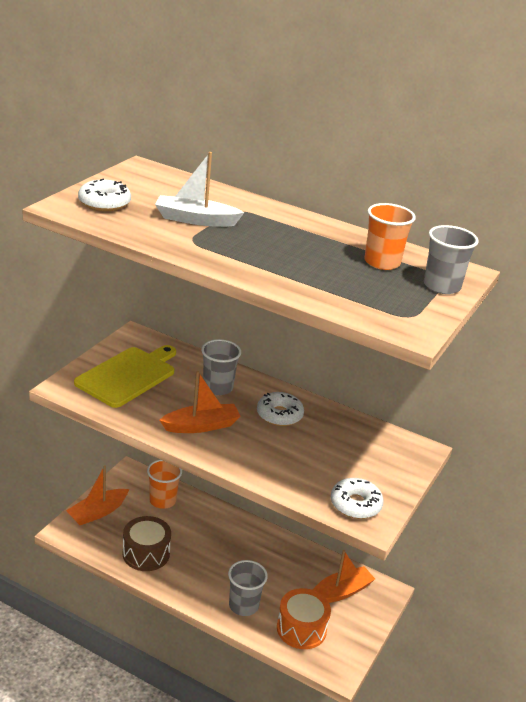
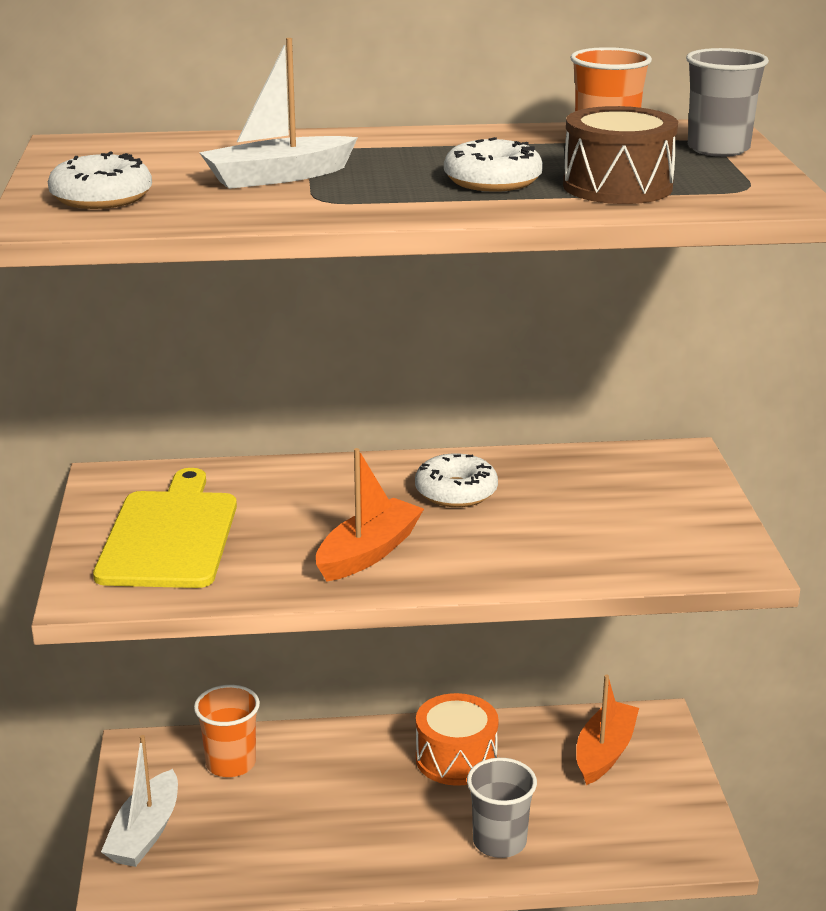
camera: 30 degrees left, 5 degrees down
(97, 512) = (145, 833): orange boat -> white boat
(146, 553) = (285, 850): brown drum -> brown drum (617, 186)
(217, 387) = (325, 495): grey cup -> none
(301, 629) = (606, 827): orange drum -> orange drum (456, 758)
(355, 504) = (694, 553): white donut -> white donut (492, 181)

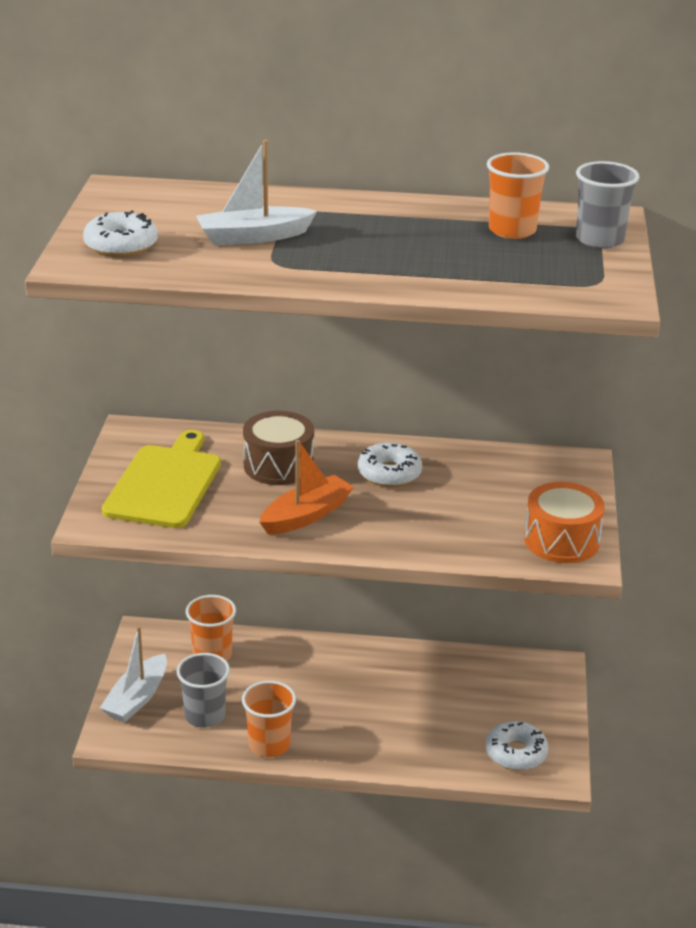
camera: 10 degrees right, 5 degrees up
(334, 868) = (269, 745): none -> orange cup
(456, 758) = (385, 675): orange drum -> orange drum (561, 541)
(492, 181) = (409, 257): white donut -> white donut (516, 753)
(499, 841) = (399, 743): grey cup -> grey cup (205, 715)
(604, 752) = (504, 686): orange boat -> none
(617, 186) = (499, 272): brown drum -> brown drum (278, 465)

